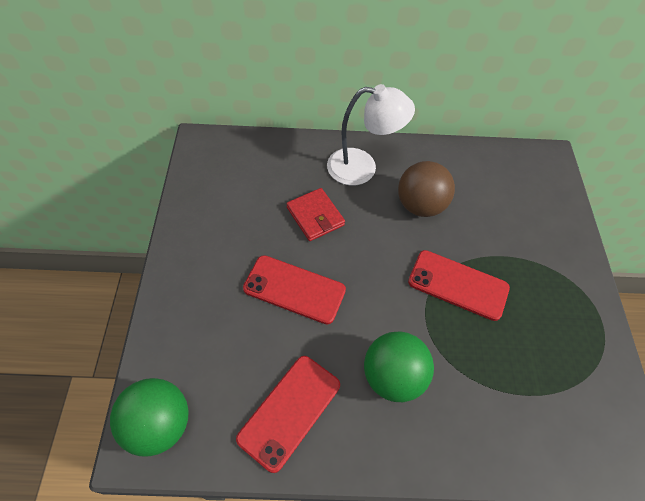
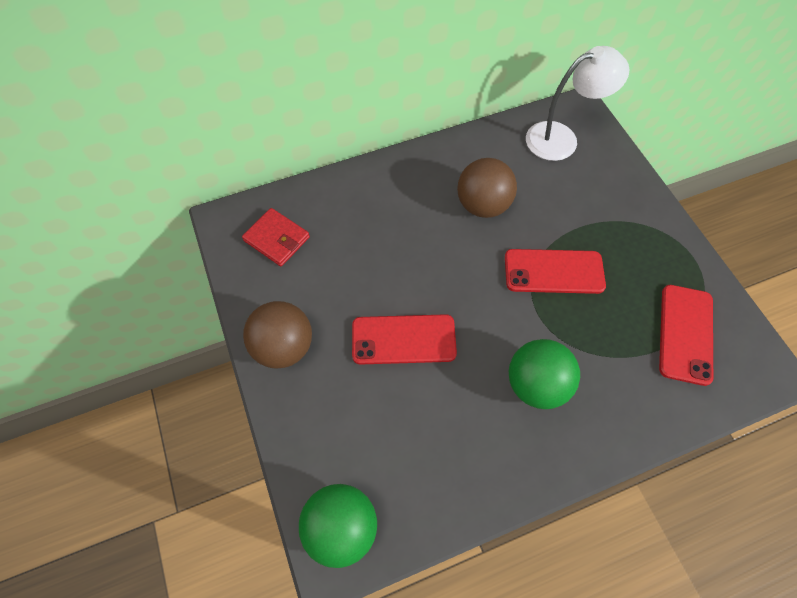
camera: 20 degrees left, 5 degrees up
(193, 255) = (284, 347): none -> brown ball
(289, 411) = (458, 459): red phone -> red phone (685, 334)
(315, 216) = (386, 256): red wallet -> red wallet (277, 239)
(362, 168) = (408, 186): white lamp -> white lamp (561, 138)

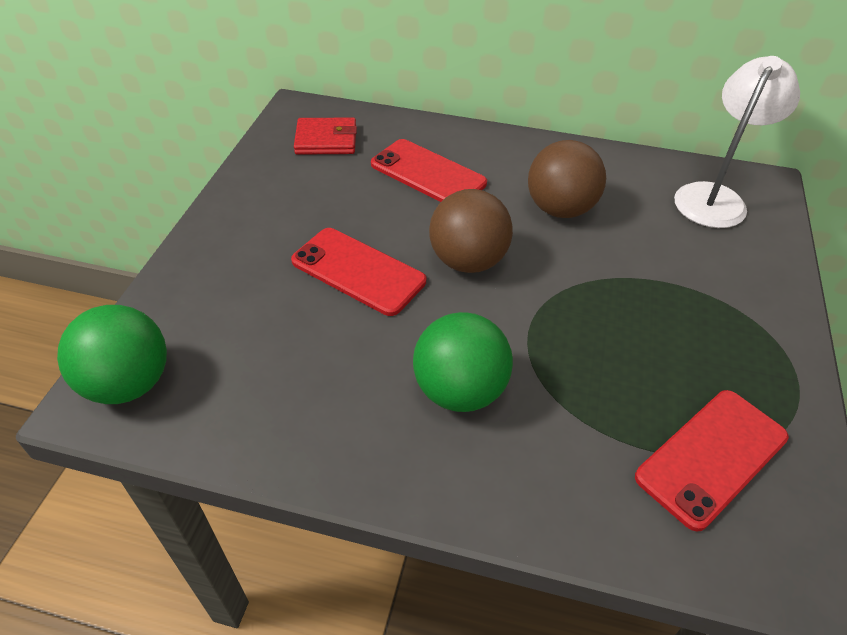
camera: 35 degrees right, 15 degrees down
(277, 239) = (326, 140): red wallet -> red wallet turned 75 degrees counterclockwise
(284, 347) = (243, 216): brown ball -> brown ball (468, 261)
(553, 271) = (587, 303): red phone -> red phone (428, 174)
(561, 138) = (714, 197): white lamp -> white lamp turned 75 degrees counterclockwise

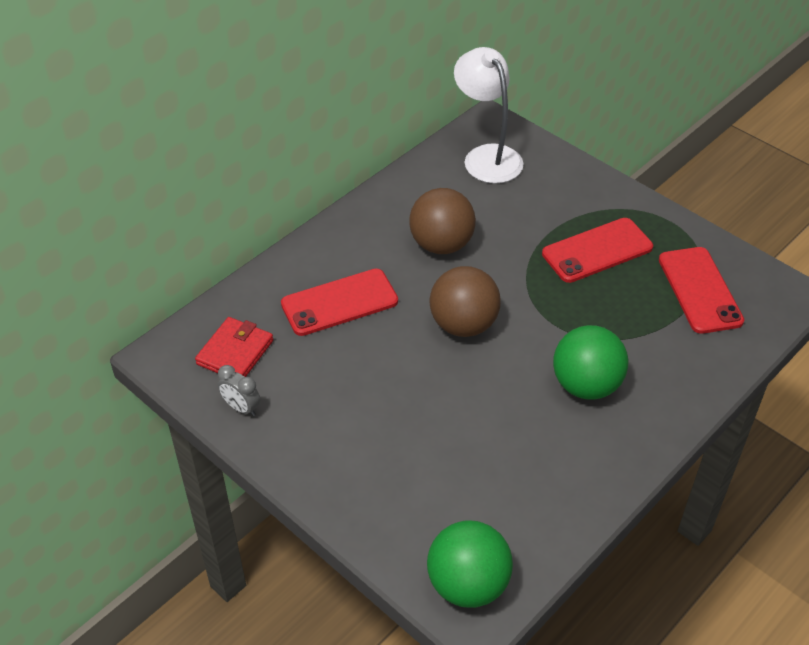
camera: 60 degrees left, 0 degrees up
(268, 164) = (241, 408): none -> grey clock
(358, 271) = (431, 395): red phone -> red phone (597, 250)

